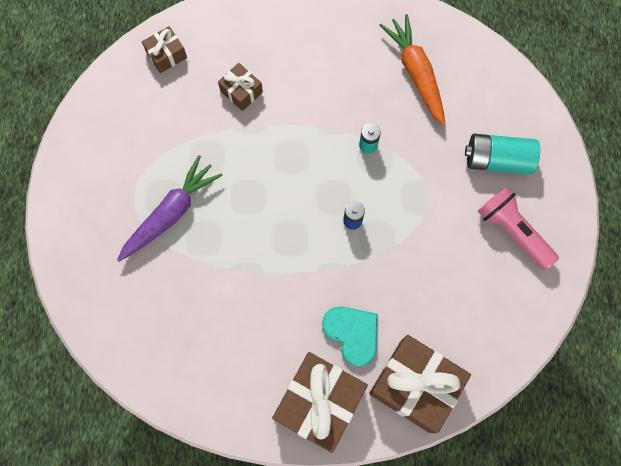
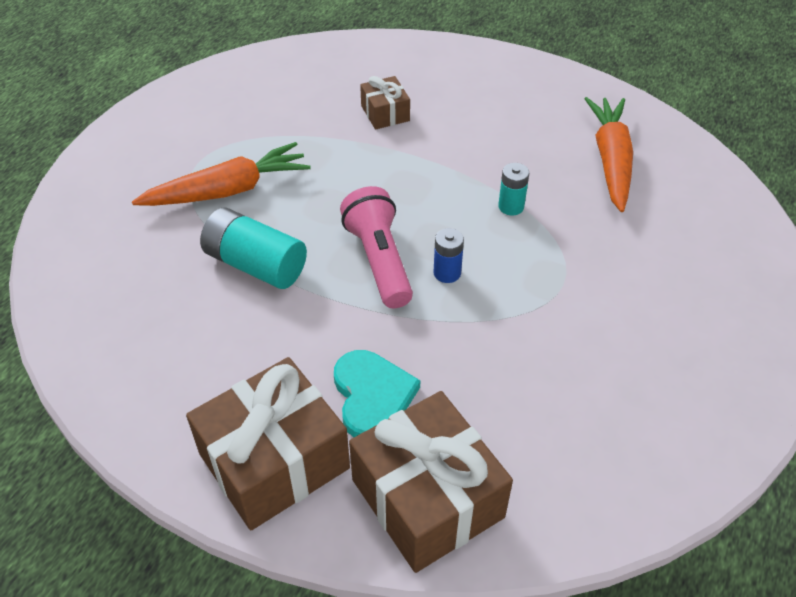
camera: 25 degrees right, 25 degrees down
(166, 55) = (323, 61): brown gift -> none
(171, 213) = (228, 190): purple carrot -> orange carrot
(497, 160) = (684, 278): turquoise battery -> turquoise battery (255, 264)
(512, 231) = (672, 364): pink flashlight -> pink flashlight (379, 260)

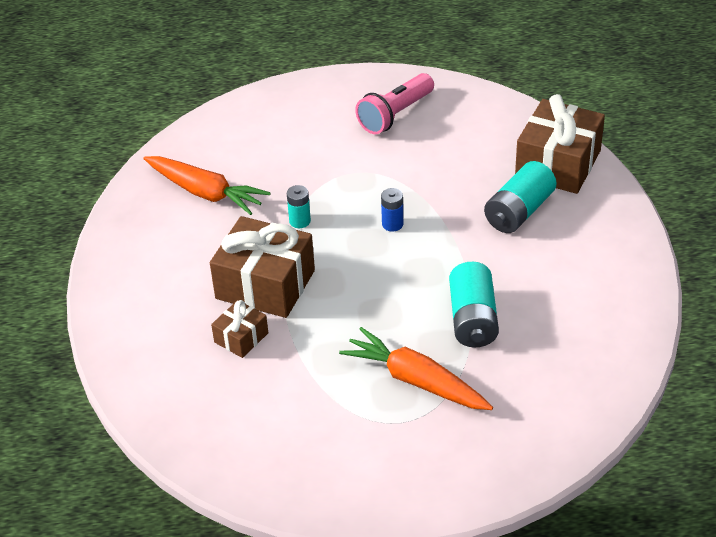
camera: 120 degrees left, 5 degrees down
(274, 461) = (599, 228): brown gift -> brown gift (265, 284)
(372, 396) = (519, 212): turquoise heart -> turquoise battery
(379, 260) = (411, 260): pink flashlight -> pink flashlight (395, 115)
(610, 160) = (205, 192): orange carrot -> orange carrot turned 120 degrees counterclockwise

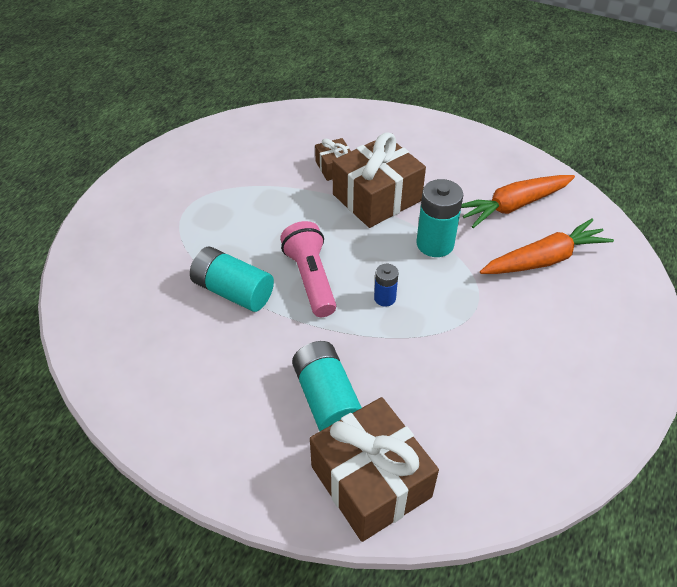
camera: 120 degrees right, 5 degrees up
(300, 221) = (435, 244): turquoise battery -> turquoise battery, size x1.85
(395, 115) = (551, 382): pink flashlight -> pink flashlight (311, 279)
(415, 380) = (210, 230): orange carrot -> orange carrot (544, 259)

